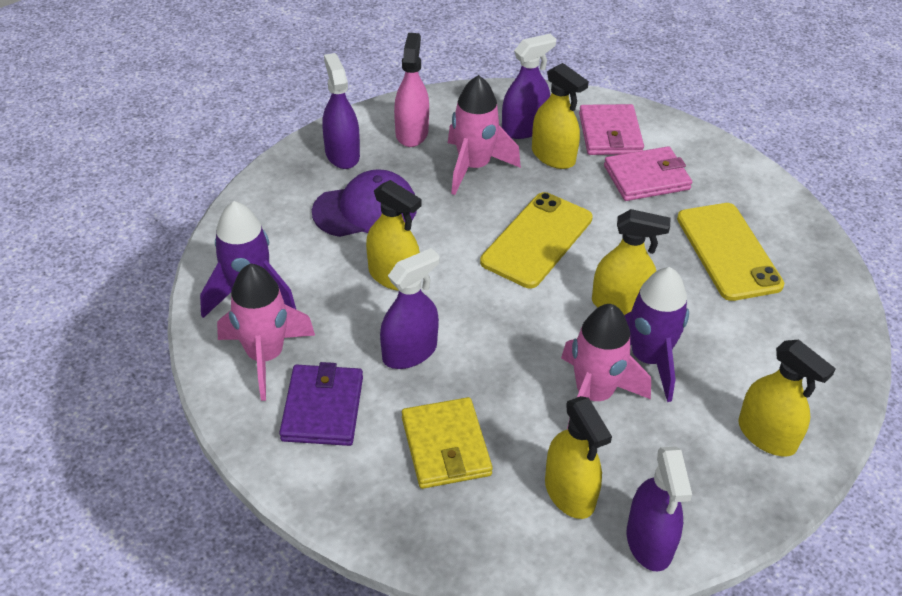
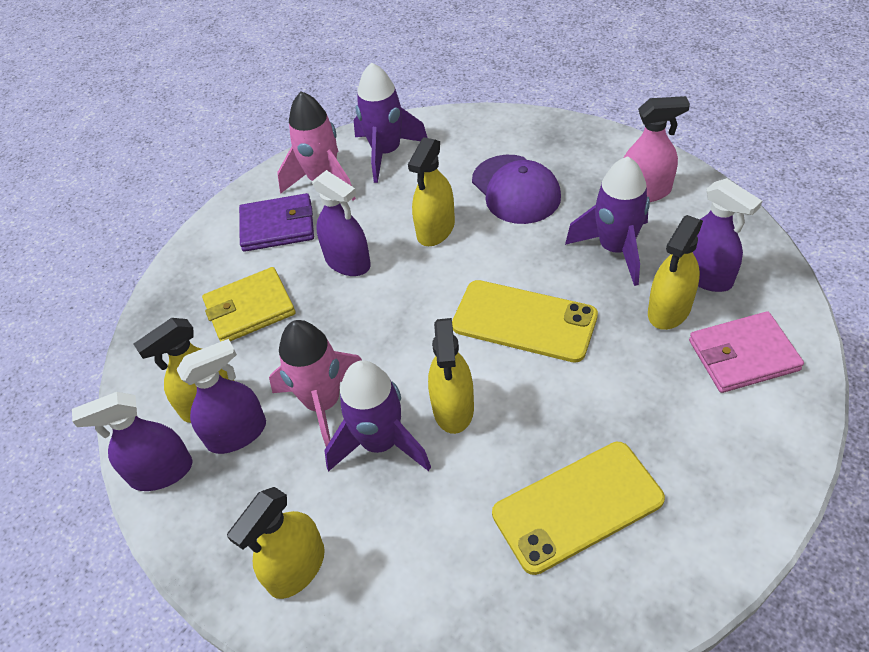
camera: 85 degrees right, 5 degrees up
(342, 154) = (585, 155): purple spray bottle -> purple spray bottle (237, 433)
(474, 167) = (615, 249): pink rocket -> purple rocket
(646, 177) = (677, 404): pink wallet -> none

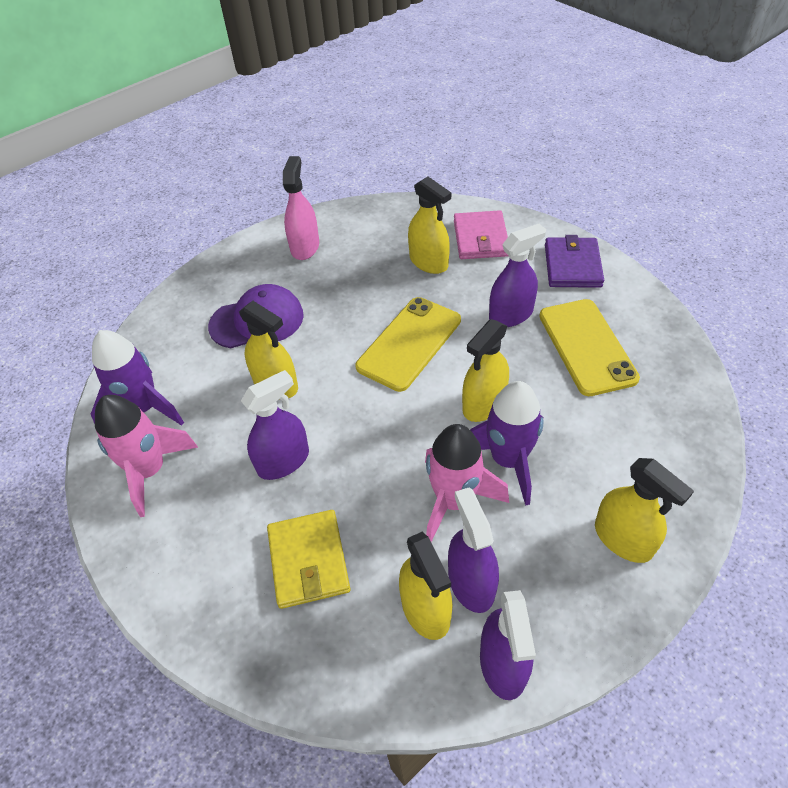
camera: 80 degrees left, 0 degrees up
(277, 226) = (196, 523): purple wallet -> purple wallet (572, 266)
(453, 408) = (484, 404): yellow spray bottle -> yellow spray bottle turned 120 degrees clockwise
(615, 249) = (357, 276): purple rocket -> none
(705, 275) = (404, 237): purple spray bottle -> purple spray bottle (511, 315)

